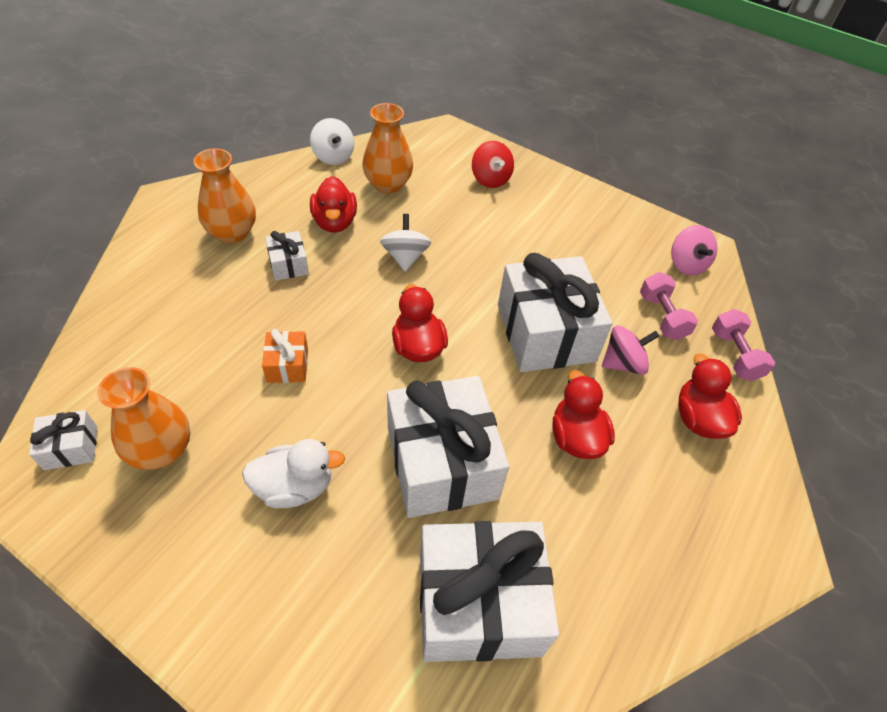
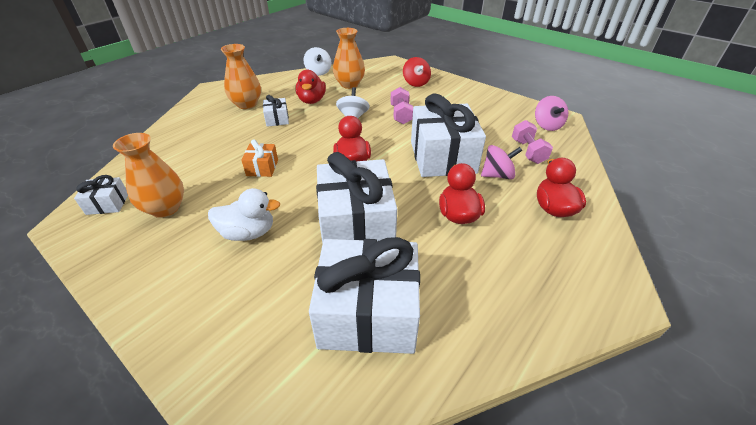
camera: 10 degrees right, 10 degrees down
(735, 355) = (582, 174): pink dumbbell -> pink dumbbell (401, 115)

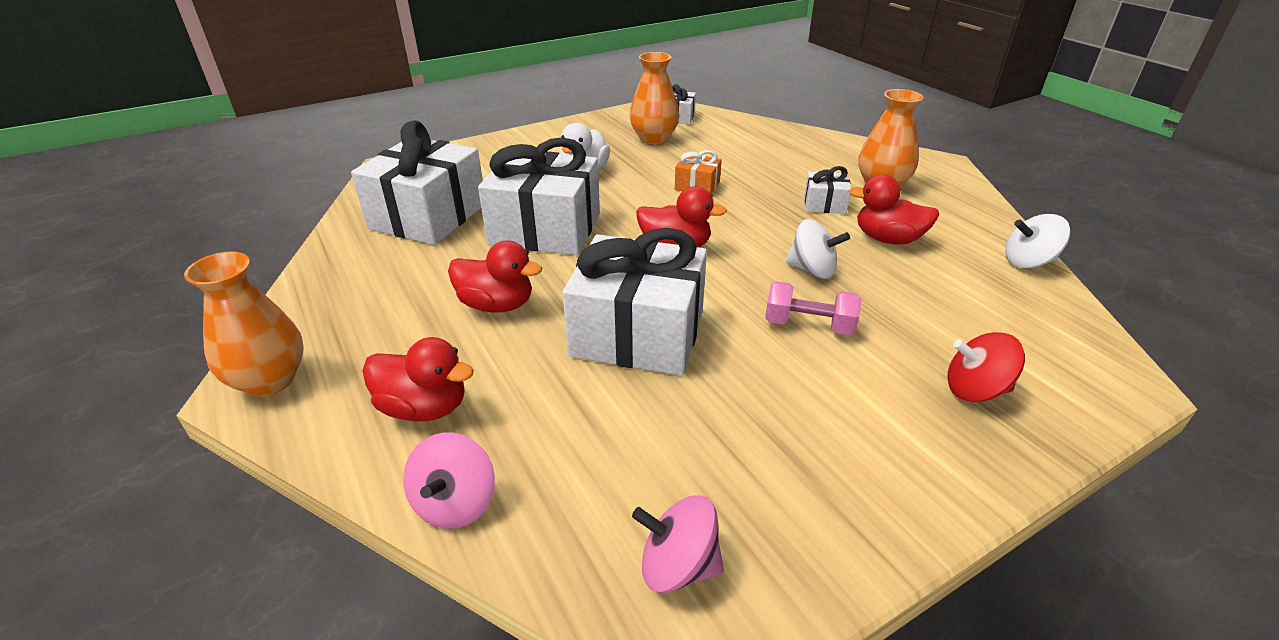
camera: 110 degrees right, 5 degrees down
(349, 84) = (962, 289): orange vase -> orange vase (270, 380)
(497, 175) = (549, 379): pink spinning top -> pink spinning top (455, 503)
(528, 151) = (590, 459): pink dumbbell -> none

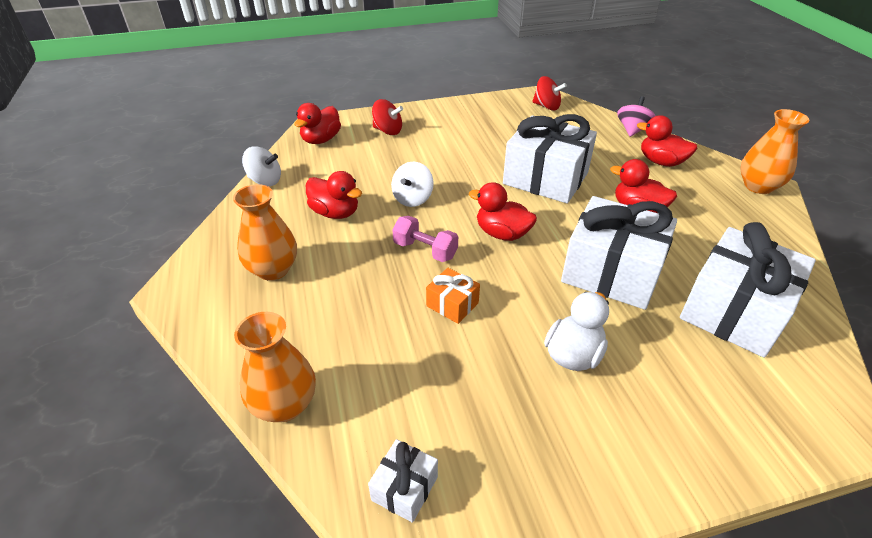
camera: 165 degrees left, 5 degrees up
(654, 139) = (468, 421): orange vase -> orange vase (285, 405)
(678, 566) = (547, 106): pink spinning top -> red spinning top
(808, 325) = (443, 167): pink dumbbell -> pink dumbbell (425, 250)
(812, 270) = (412, 199): white spinning top -> white spinning top turned 105 degrees counterclockwise
(824, 204) = (349, 256): white gift -> none
(1060, 344) = (321, 140): none -> red duck

